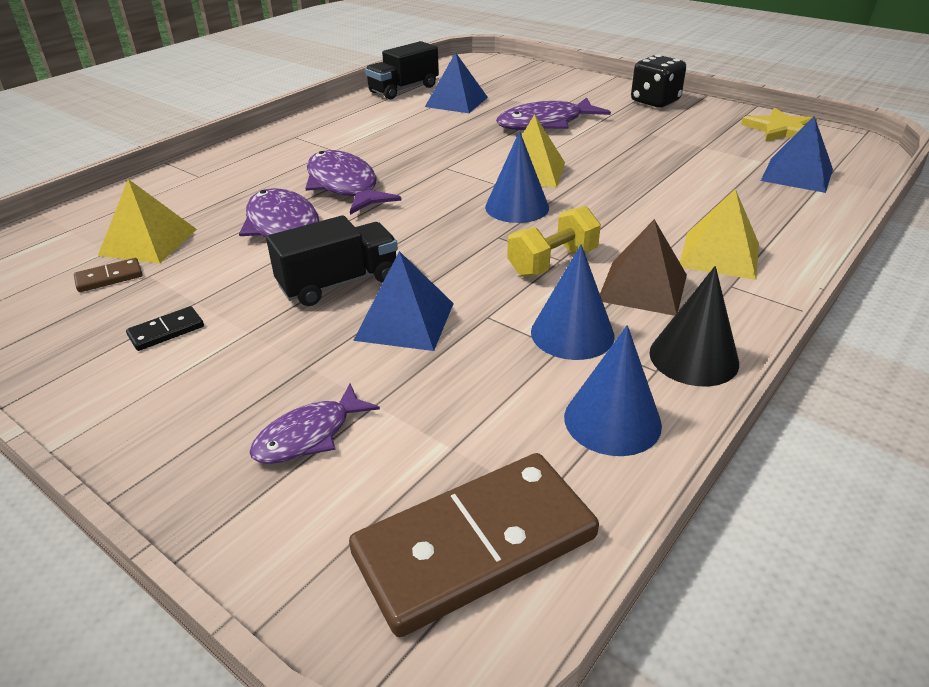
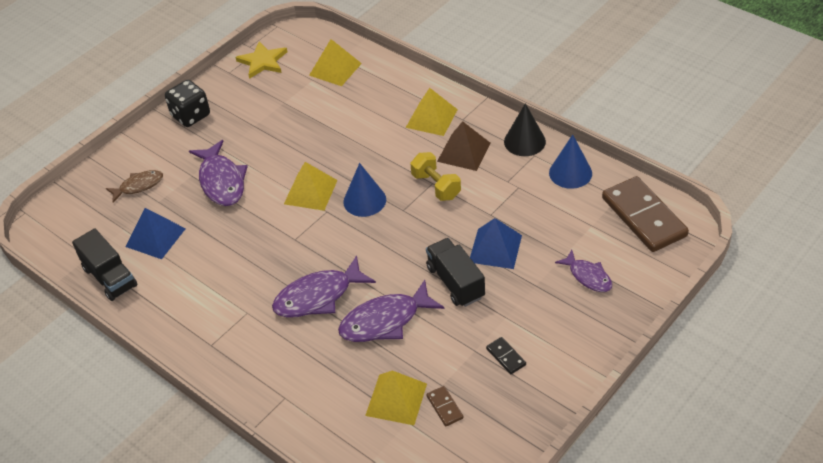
camera: 85 degrees left, 10 degrees up
(533, 89) = (138, 186): none -> brown fish
(572, 333) = (506, 182): blue cone -> none
(797, 174) = (335, 69): blue pyramid -> yellow pyramid

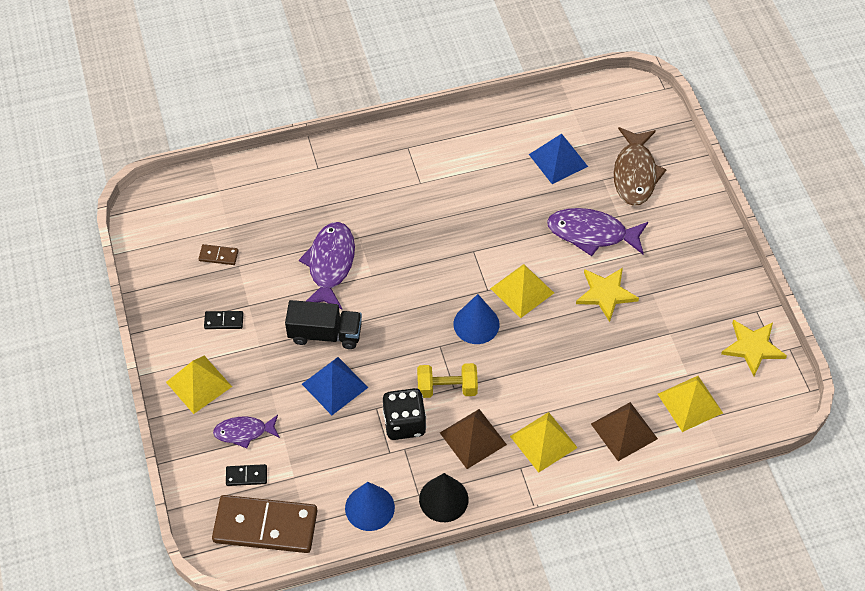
camera: 120 degrees right, 10 degrees up
(110, 277) = (536, 115): black truck -> none
(138, 186) = (635, 174): brown fish -> brown fish, size x1.65
(191, 116) = (708, 251): black dice -> black dice (404, 423)
(275, 147) = (605, 294): none -> yellow star
(318, 296) = (395, 235): purple fish -> none
(386, 87) = (624, 431): none -> brown pyramid
(396, 399) = (253, 231): yellow pyramid -> yellow pyramid (199, 384)
(620, 251) = (246, 476): none -> black domino

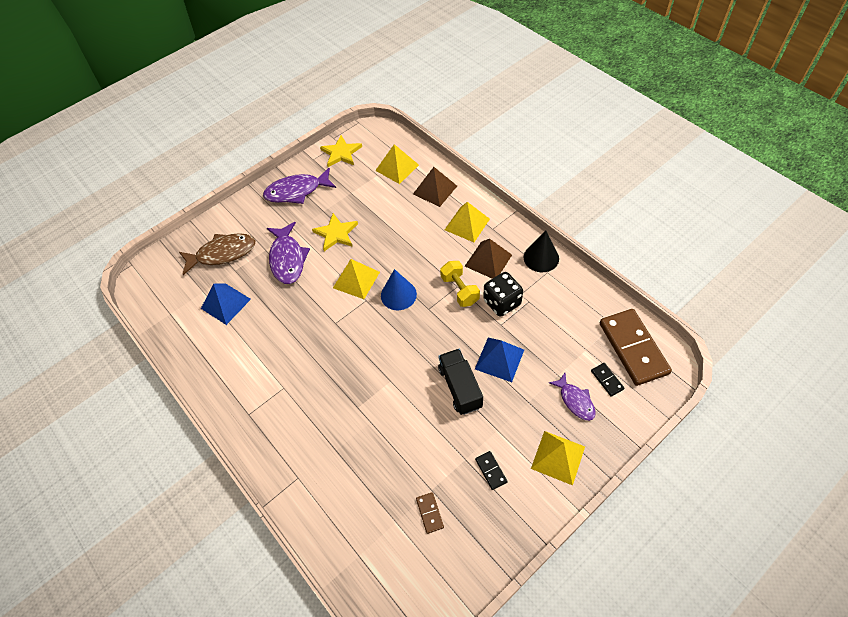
camera: 110 degrees left, 0 degrees up
(330, 264) = (394, 415): purple fish -> purple fish (297, 191)
(369, 507) = (575, 294): blue cone -> none

